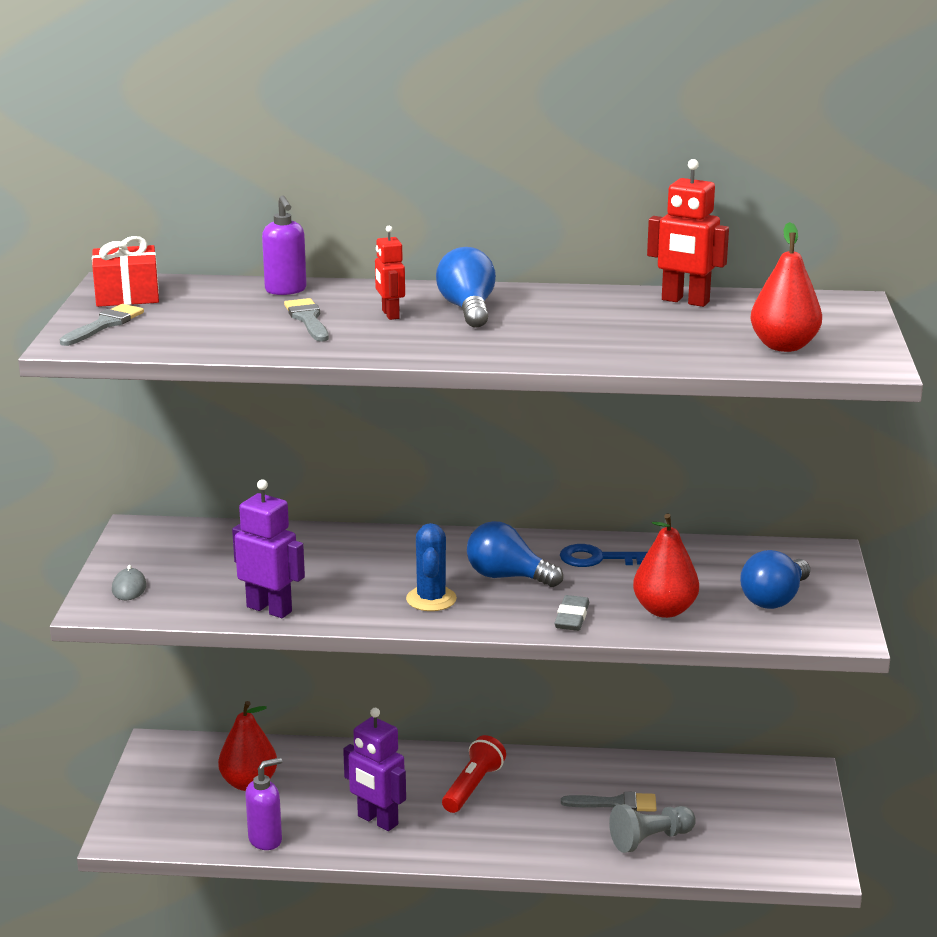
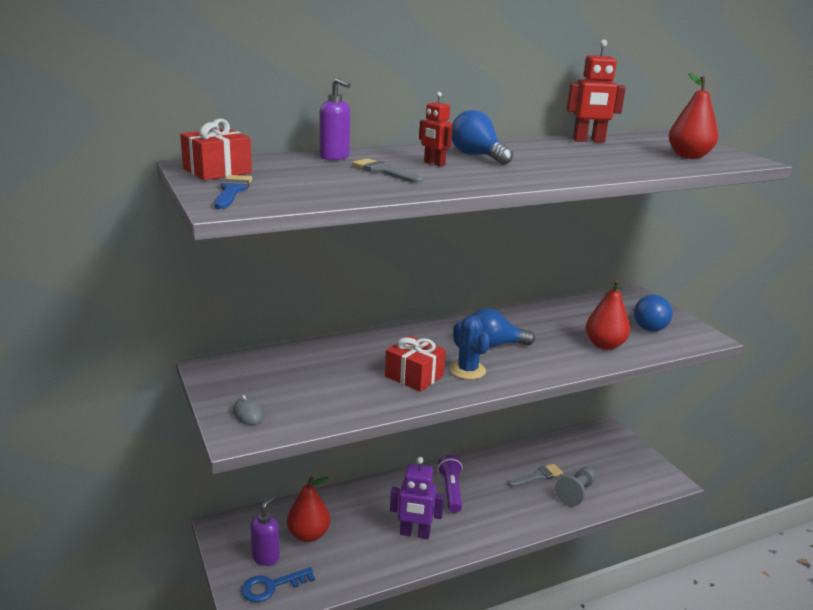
camera: 30 degrees left, 0 degrees up
(104, 325) = (232, 191): grey brush -> blue brush
(266, 840) = (355, 574): purple soap dispenser -> purple soap dispenser (266, 557)
(269, 609) = (370, 404): purple robot -> none
(356, 591) = (414, 376): none -> red gift
(473, 787) = (451, 491): red flashlight -> purple flashlight
(572, 617) = (562, 362): grey eraser -> none
(599, 559) = (530, 322): blue key -> blue key (271, 586)

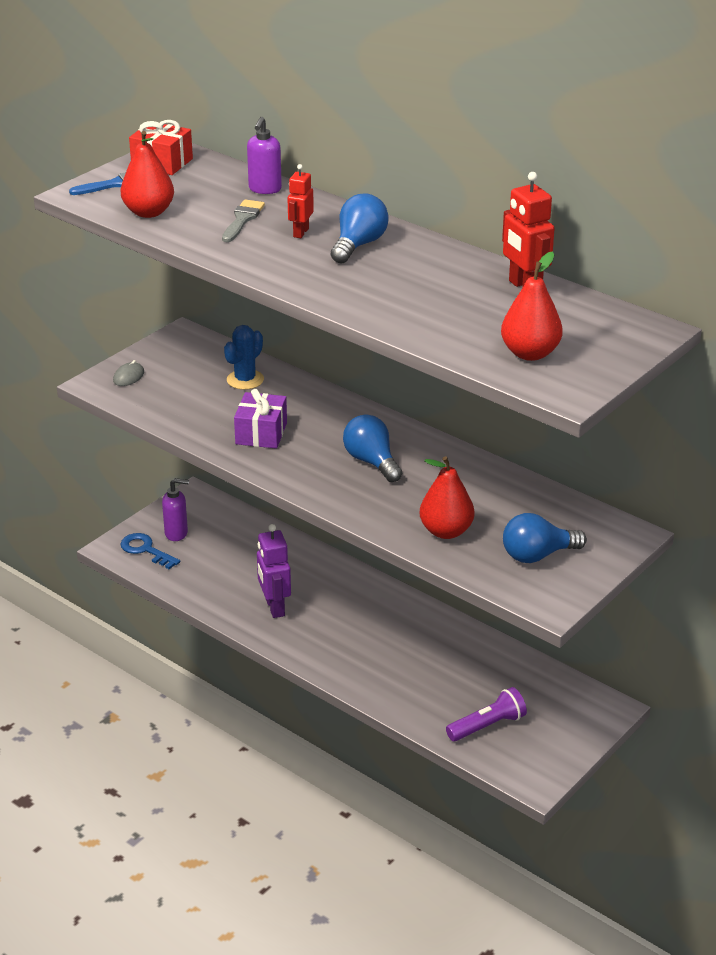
camera: 65 degrees right, 10 degrees up
(308, 534) = (222, 545): red pear -> red pear (148, 212)
(414, 376) = (261, 433): red gift -> purple gift
(451, 491) = (361, 611): purple flashlight -> purple flashlight (487, 726)
(467, 370) = (300, 459): blue cactus -> blue cactus (245, 380)
(537, 476) = (444, 667): grey brush -> none
(576, 493) = (438, 704): grey pawn -> none

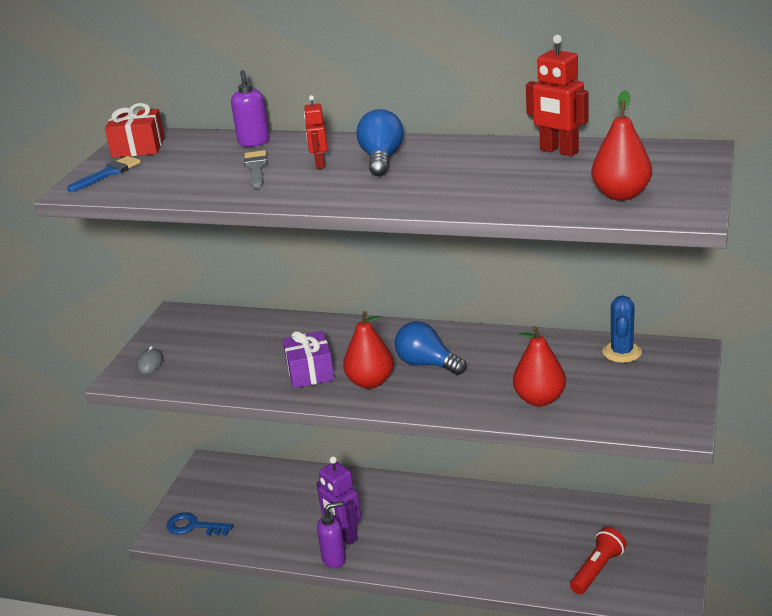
camera: 20 degrees left, 5 degrees down
(148, 212) = (161, 186): red pear -> red pear (370, 382)
(177, 533) = (213, 502): purple soap dispenser -> purple soap dispenser (334, 559)
(245, 380) = (260, 333): blue cactus -> blue cactus (622, 352)
(487, 726) = (597, 570): purple flashlight -> red flashlight
(537, 555) = (632, 393): blue light bulb -> none

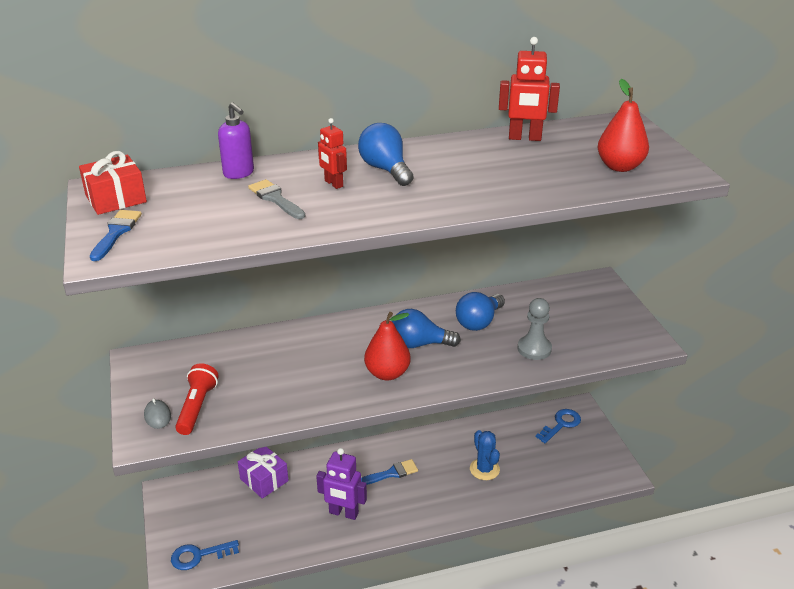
camera: 35 degrees left, 5 degrees up
(310, 372) = (325, 379): purple gift -> purple gift (264, 480)
(334, 559) = (352, 537): purple soap dispenser -> none
(418, 515) = (391, 473): none -> blue brush
(508, 359) = (479, 322): none -> blue light bulb
(539, 399) = (534, 349): red pear -> grey pawn
(597, 570) = (555, 469): red flashlight -> red flashlight (197, 407)
(622, 352) = (555, 294): blue cactus -> blue cactus (484, 469)
(644, 527) = (561, 424): none -> blue key

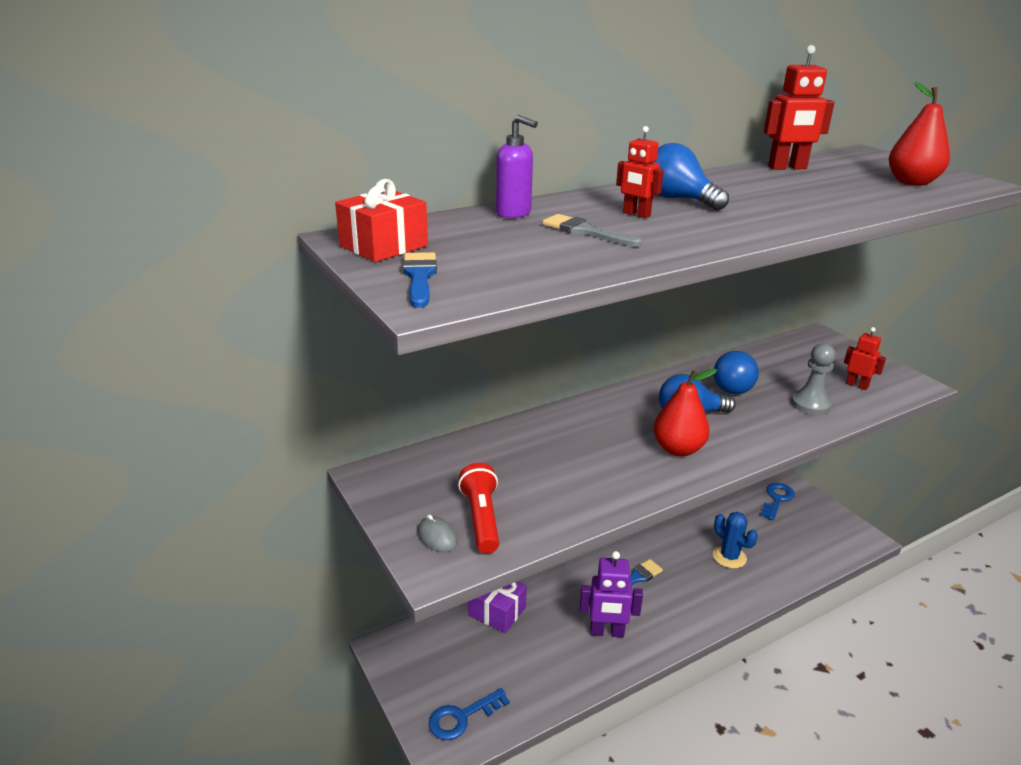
camera: 15 degrees left, 5 degrees down
(593, 336) = (857, 385): none -> red robot

